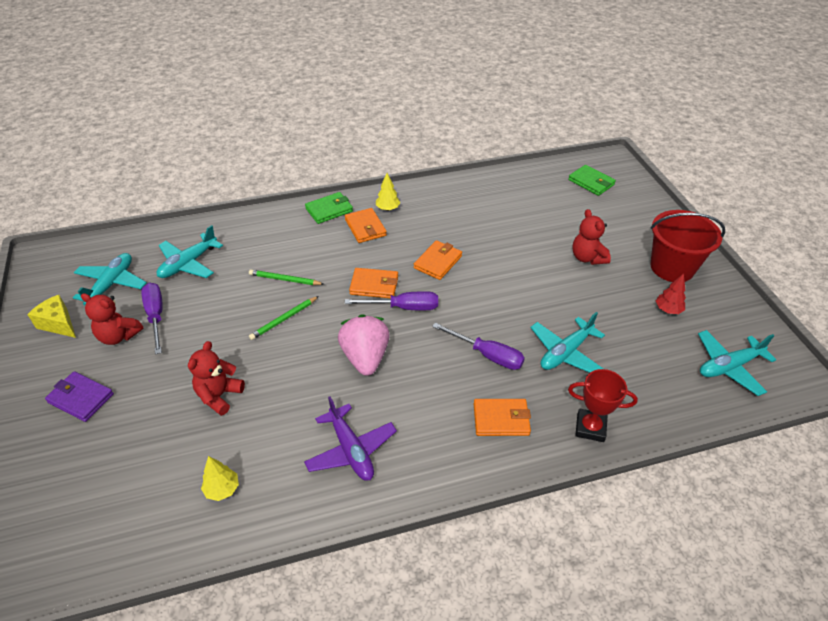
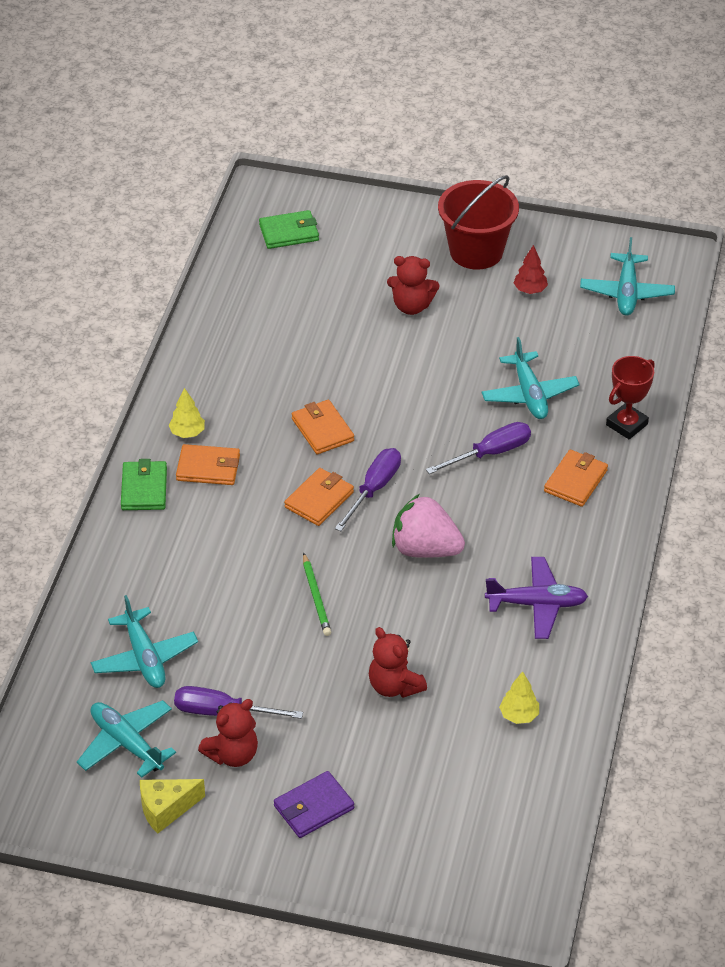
camera: 60 degrees left, 0 degrees up
(285, 279) = (247, 575): green pencil -> none

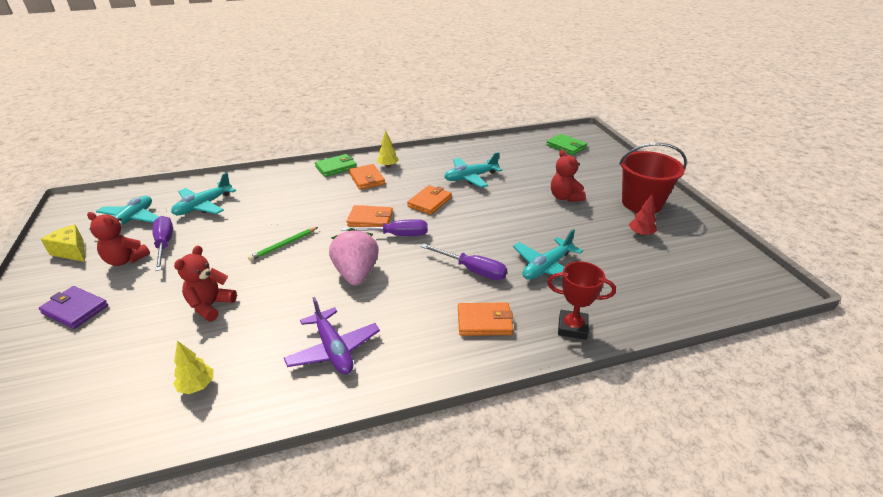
camera: 60 degrees right, 10 degrees down
(626, 292) = (703, 276): turquoise plane -> turquoise plane (470, 177)

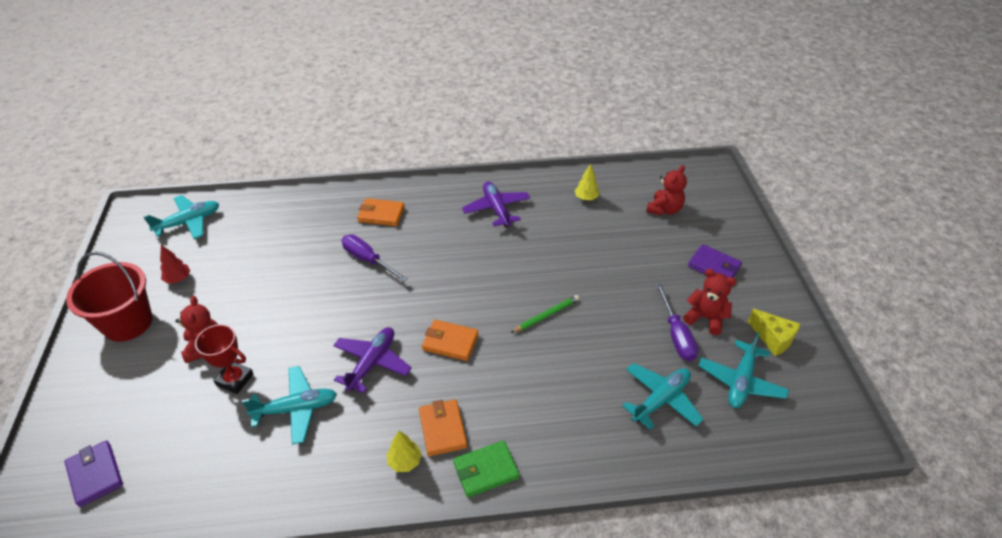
camera: 170 degrees left, 10 degrees up
(211, 306) = (598, 255): red teddy bear -> red teddy bear (664, 209)
(356, 273) = (474, 270): pink strawberry -> none
(396, 235) = (427, 313): purple screwdriver -> none
(429, 202) = (372, 363): orange wallet -> purple plane
(546, 267) = (300, 254): turquoise plane -> turquoise plane (188, 222)
(566, 146) = (95, 475): green wallet -> purple wallet
(572, 327) = (320, 202): red trophy -> red trophy (235, 379)

